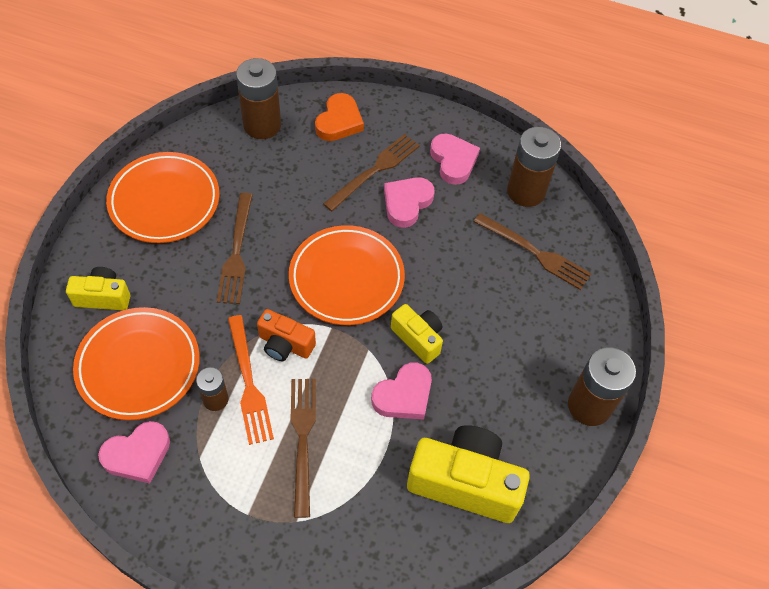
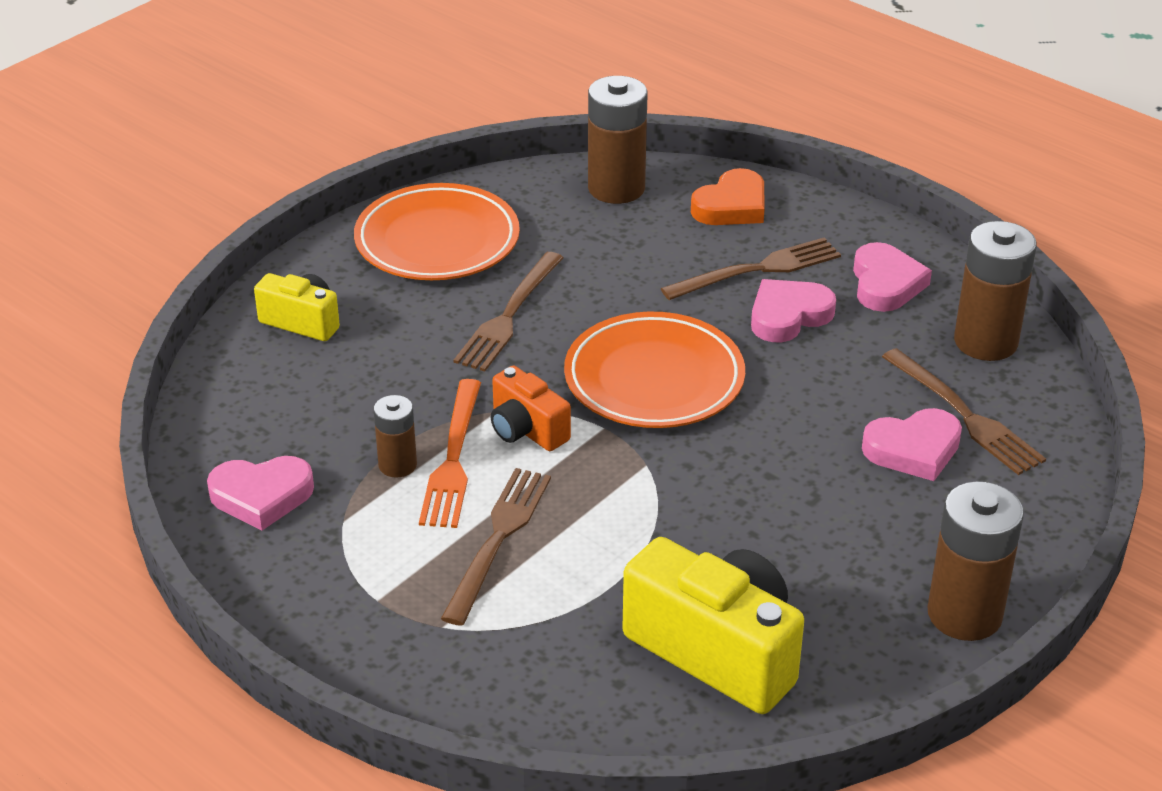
camera: 25 degrees right, 20 degrees down
(138, 366) = (311, 404): orange plate -> none
(404, 395) = (673, 528): pink heart -> pink heart (913, 449)
(418, 338) = (728, 470): yellow camera -> none

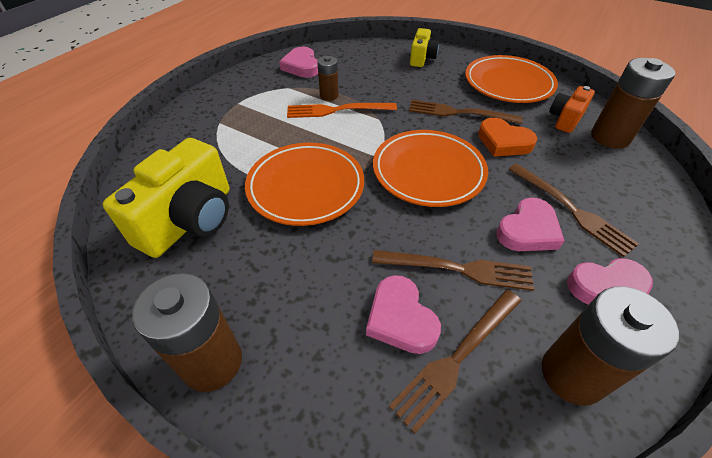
camera: 80 degrees right, 10 degrees up
(498, 538) = (281, 131): brown fork -> brown fork (459, 269)
(526, 430) = (366, 130): orange camera -> orange camera (565, 119)
(663, 514) = (306, 187): none -> orange plate
(731, 206) = (637, 190): orange heart -> orange heart (503, 142)
(788, 316) = (528, 230): pink heart -> pink heart turned 90 degrees clockwise

